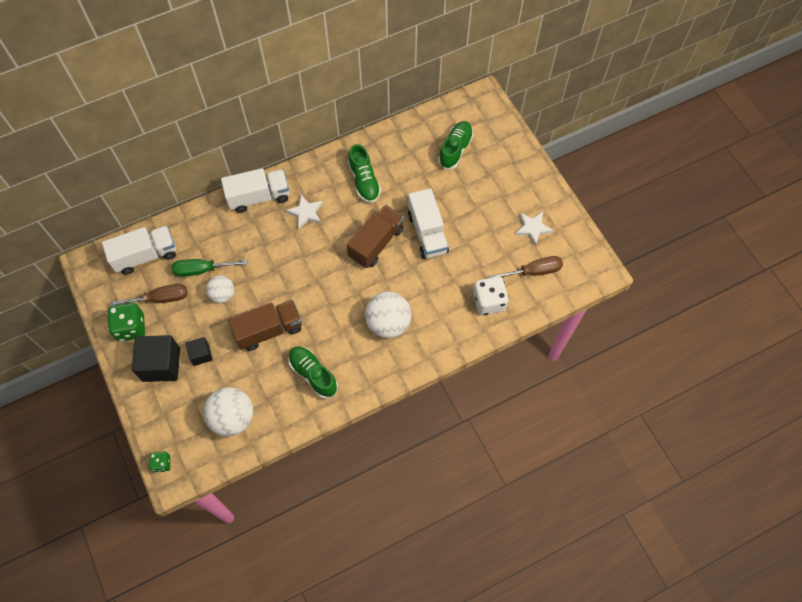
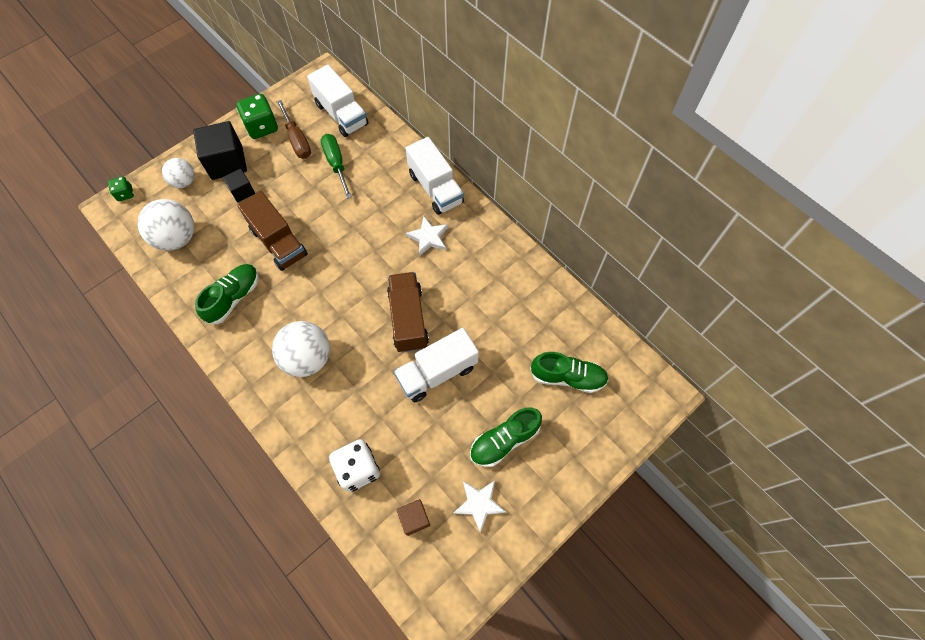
camera: 75 degrees right, 0 degrees up
(222, 295) = (312, 190): white ball -> white ball (184, 182)
(364, 181) = (487, 285): green shoe -> green shoe (504, 440)
(376, 243) = (408, 319): brown truck -> brown truck turned 120 degrees counterclockwise
(533, 271) = (414, 518): brown screwdriver -> brown cube

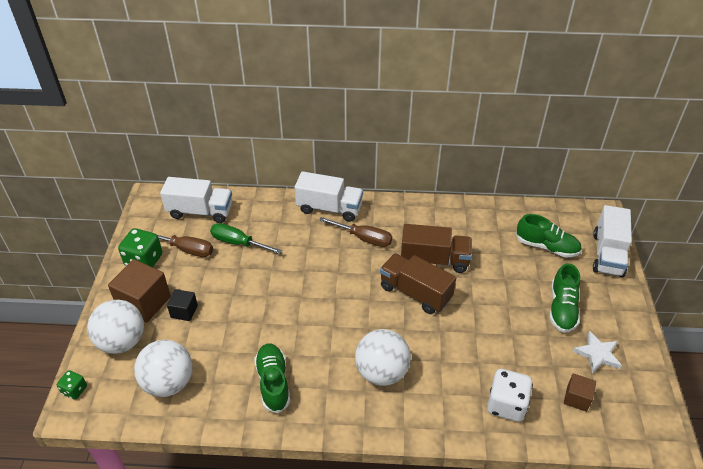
camera: 45 degrees left, 20 degrees down
(184, 182) = (122, 341): white ball -> white ball, size x1.63
(227, 162) = (144, 302): black cube -> brown cube
(278, 242) = (260, 321): brown truck -> brown truck (434, 260)
(428, 237) = (363, 238): white star -> brown screwdriver
(437, 372) = (474, 307): white truck -> white truck (607, 254)
(567, 377) = (546, 247): green shoe -> green shoe turned 60 degrees clockwise

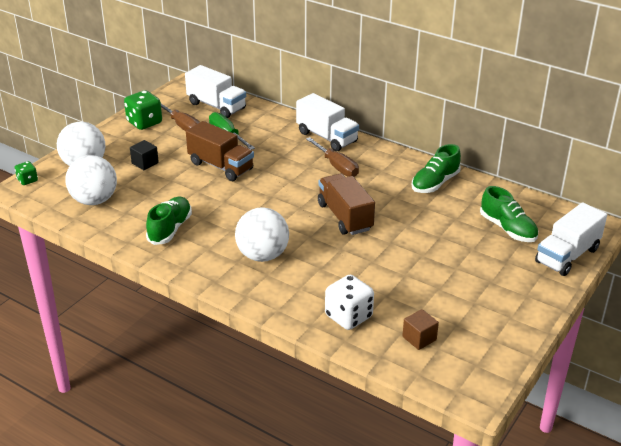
camera: 30 degrees right, 10 degrees down
(144, 302) = (121, 148): brown cube -> none
(434, 260) = (386, 201): brown truck -> brown truck (221, 166)
(562, 308) = (474, 276): green shoe -> green shoe (435, 183)
(597, 354) = (474, 318): white star -> none

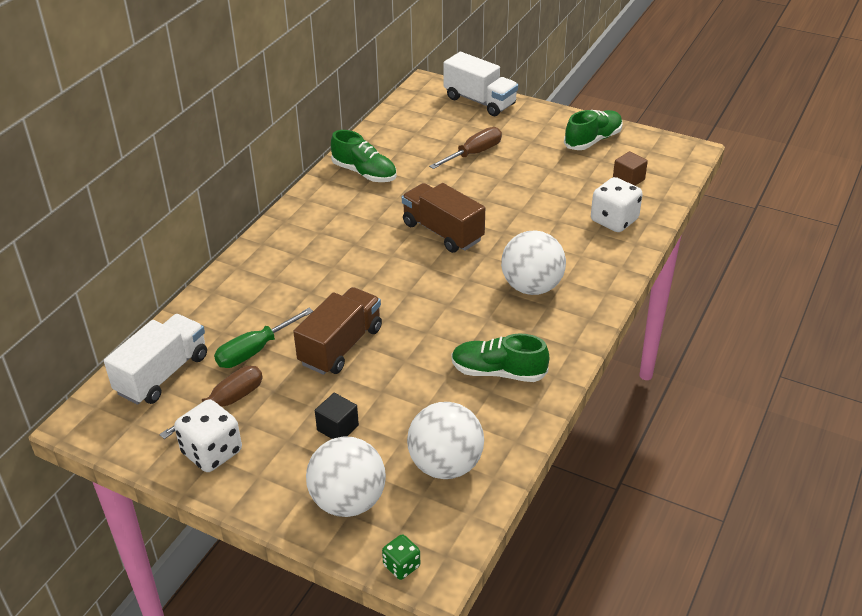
camera: 95 degrees left, 5 degrees up
(144, 123) = (212, 452): green dice -> white dice
(326, 137) = (261, 257): white truck -> none
(336, 166) = (333, 244): brown screwdriver -> brown screwdriver (473, 154)
(345, 217) = (442, 232): brown truck -> brown truck turned 75 degrees clockwise
(507, 229) = (443, 130): green shoe -> green shoe (593, 140)

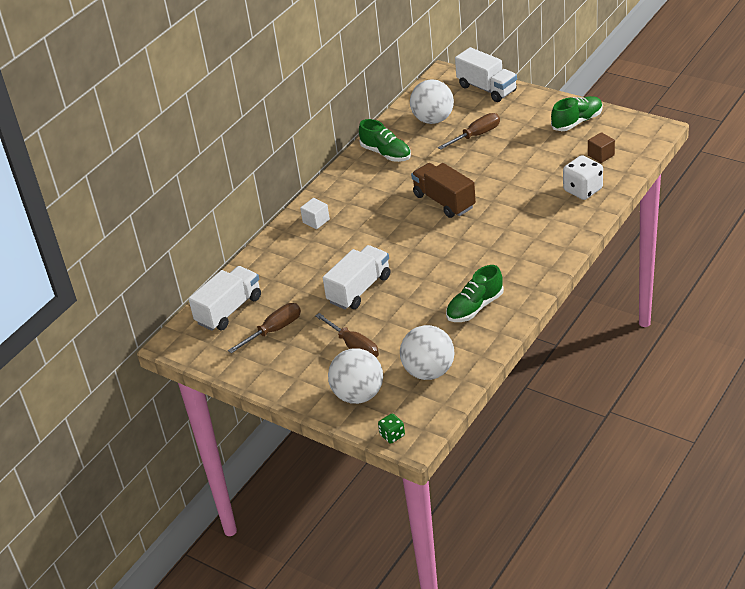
camera: 10 degrees right, 0 degrees up
(212, 452) = (264, 363): white dice -> none
(255, 350) = (296, 293): green screwdriver -> none
(279, 255) = (316, 221): none -> white cube
(337, 428) = (353, 346): black cube -> brown screwdriver
(341, 346) = (359, 289): brown truck -> white truck
(498, 372) = (475, 307): green shoe -> green shoe turned 60 degrees counterclockwise
(531, 287) = (509, 244): white ball -> white ball (433, 119)

